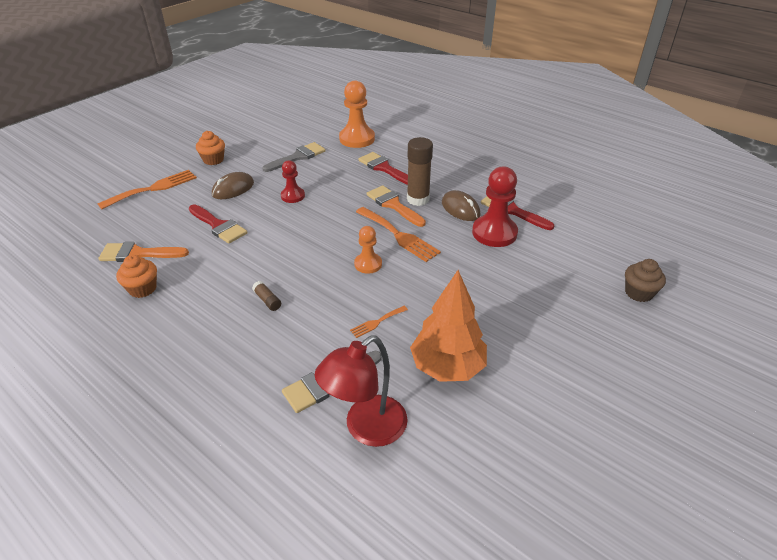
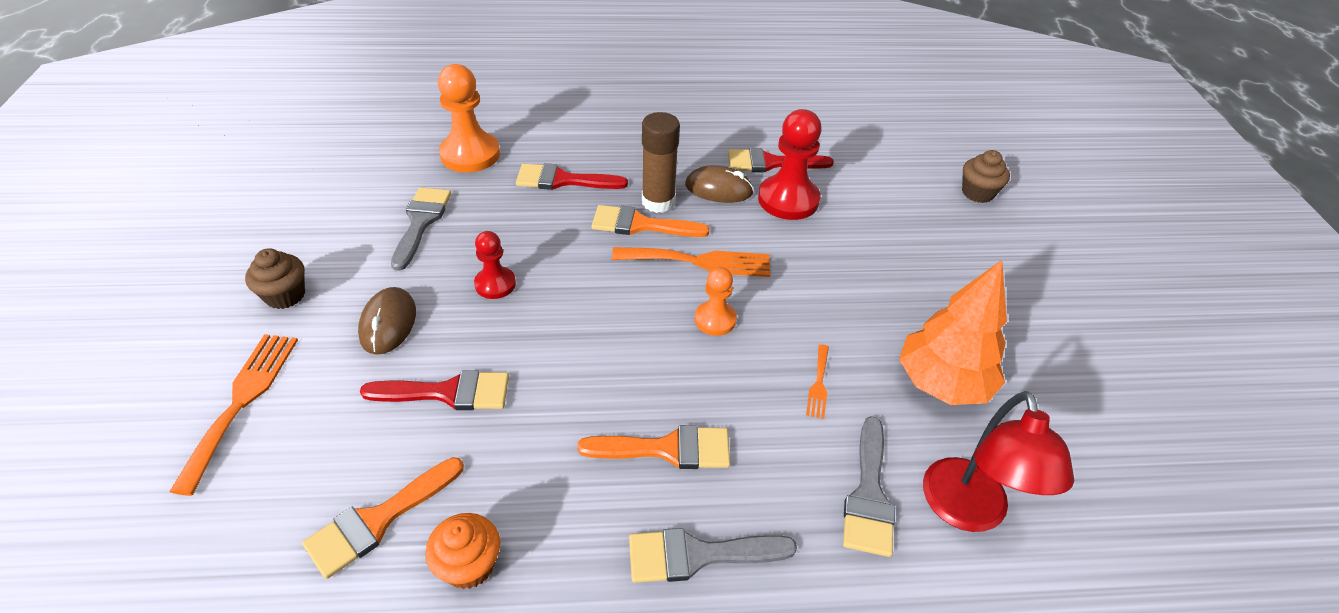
camera: 45 degrees left, 5 degrees up
(213, 160) = (285, 295): orange cupcake -> brown cupcake
(220, 347) = (698, 555): none -> grey brush
(267, 300) = (666, 449): brown glue stick -> orange brush

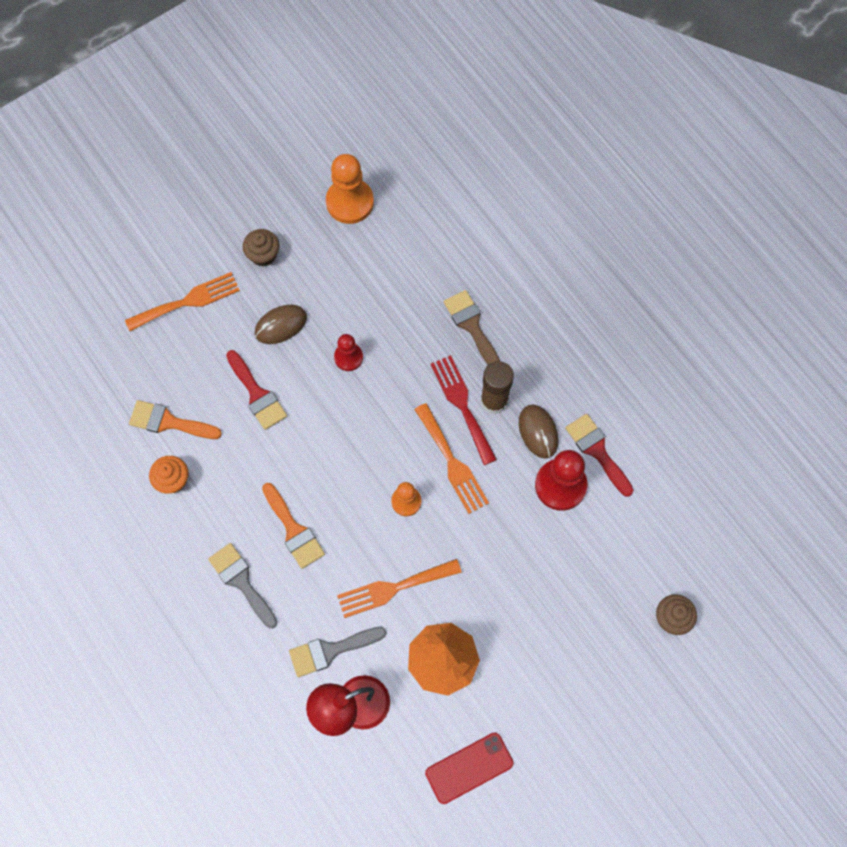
camera: 60 degrees right, 25 degrees up
(421, 222) = (369, 274): grey brush -> none
(470, 154) = (454, 248): orange pawn -> orange pawn (350, 202)
(563, 180) = (472, 326): red brush -> brown brush
(641, 225) = (462, 405): orange brush -> red fork
(818, 384) = (393, 588): orange fork -> orange fork, size x1.98
(1099, 425) = (469, 768): none -> red phone

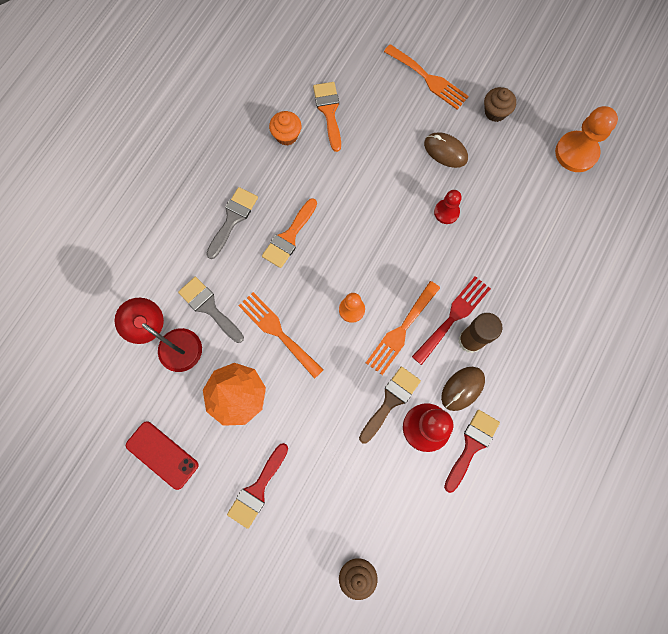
camera: 65 degrees right, 5 degrees up
(257, 394) = (382, 160): red brush -> red brush (257, 489)
(472, 326) = (525, 294): brown brush -> brown brush (390, 401)

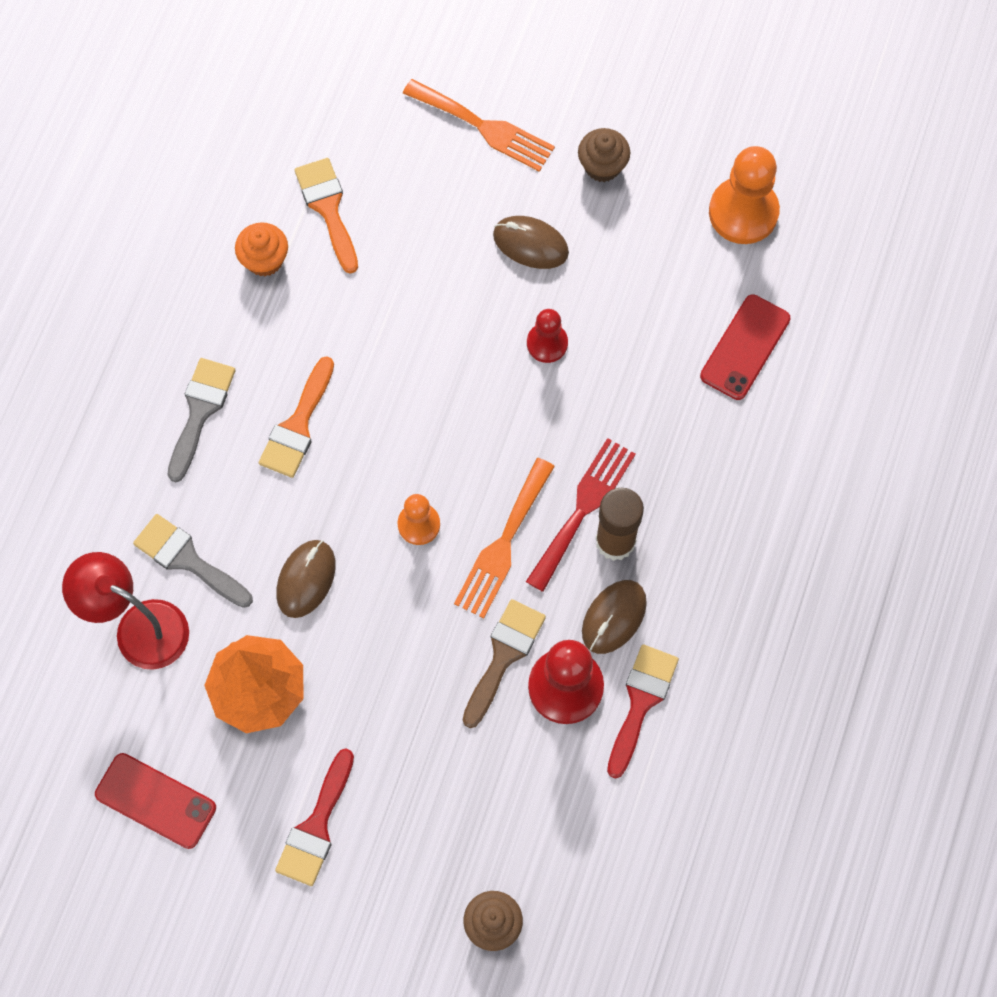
camera: 10 degrees left, 5 degrees down
(278, 332) = (306, 579): orange fork -> brown mouse
(566, 234) = (745, 347): none -> red phone

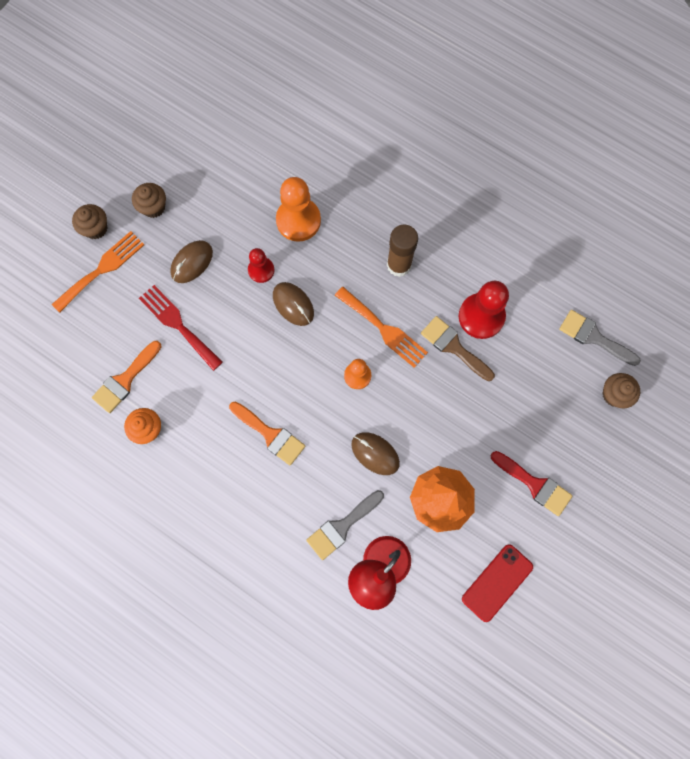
camera: 75 degrees left, 5 degrees up
(200, 412) = (242, 495): grey brush -> grey brush (594, 337)
(328, 209) = (125, 379): orange brush -> orange brush turned 45 degrees counterclockwise
(545, 99) = (95, 228): none -> brown cupcake
(583, 508) = (373, 277): red fork -> red fork (178, 324)
(614, 617) = (445, 278): brown mouse -> brown mouse (293, 304)
(640, 703) = (500, 277): red brush -> none
(743, 212) = (211, 137): orange pawn -> orange pawn (298, 220)
(745, 347) = (298, 161): red phone -> none

